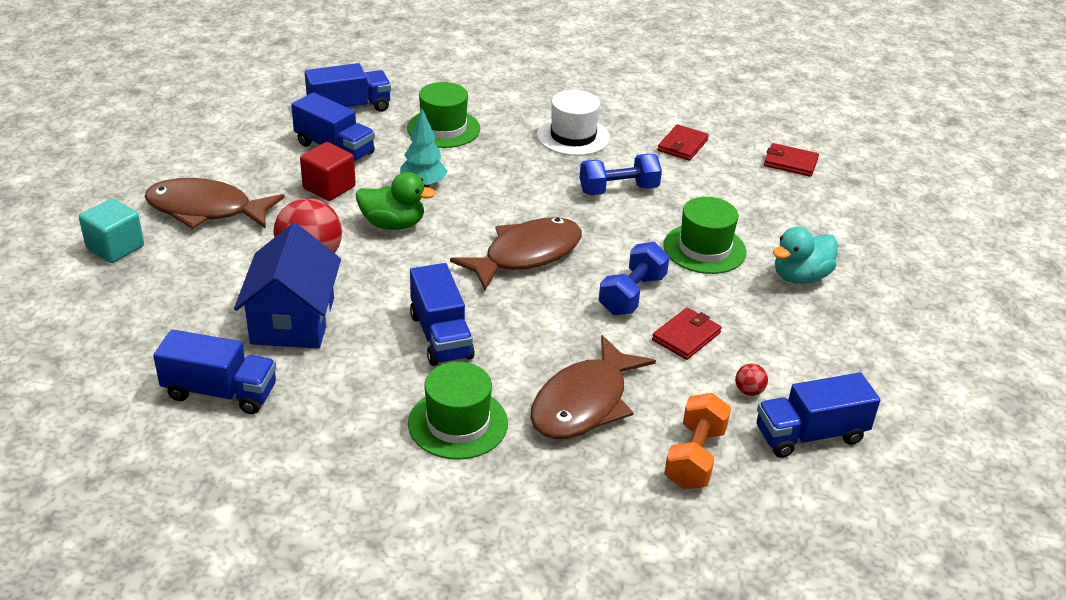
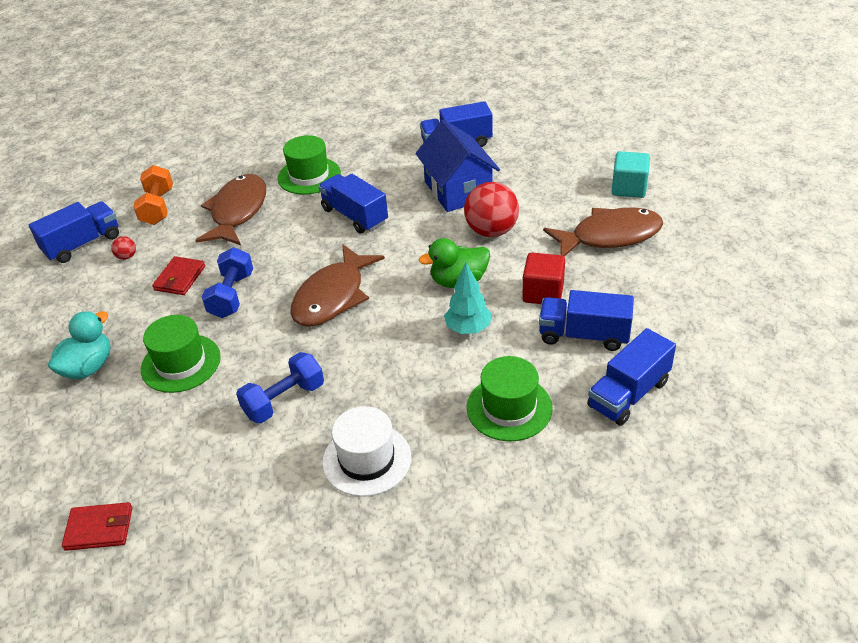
camera: 160 degrees right, 5 degrees up
(682, 145) = (236, 501): red wallet -> none

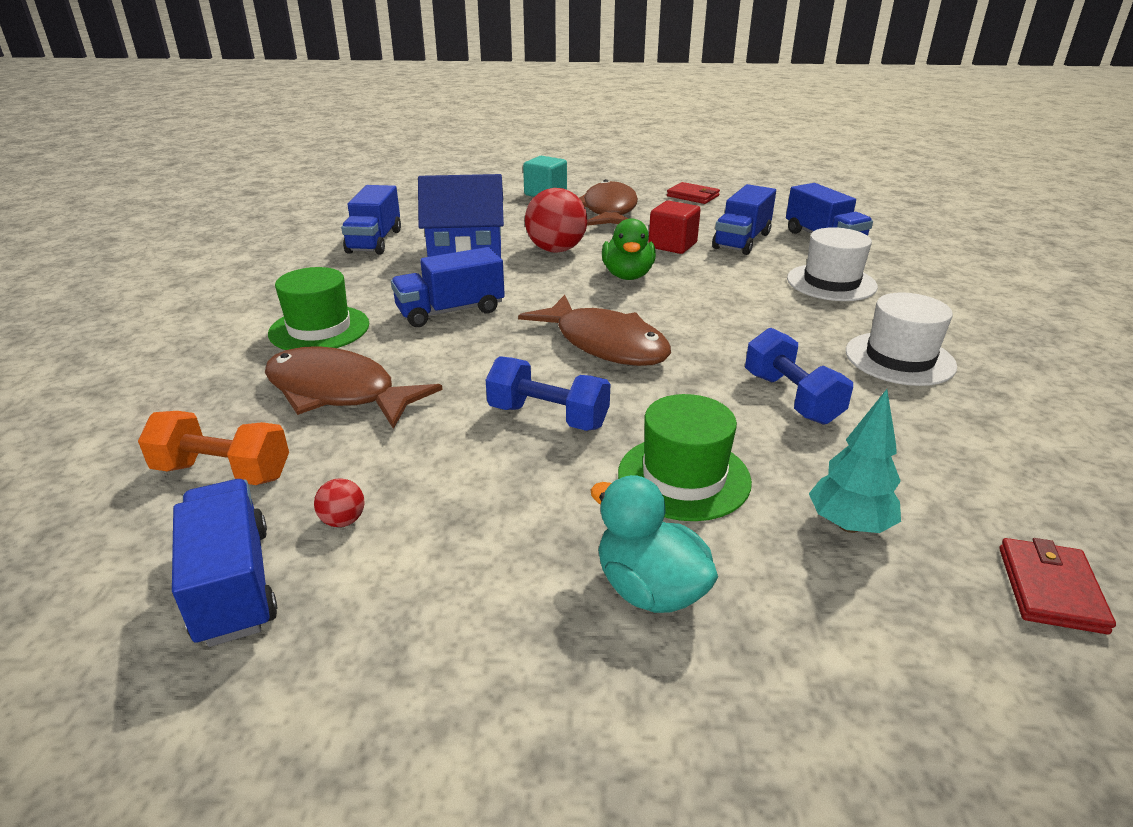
camera: 75 degrees left, 10 degrees down
(179, 278) = (464, 462): red wallet -> red wallet (693, 196)
(468, 329) = (708, 282): turquoise tree -> turquoise tree (849, 525)
(509, 408) = (831, 283): green hat -> white hat

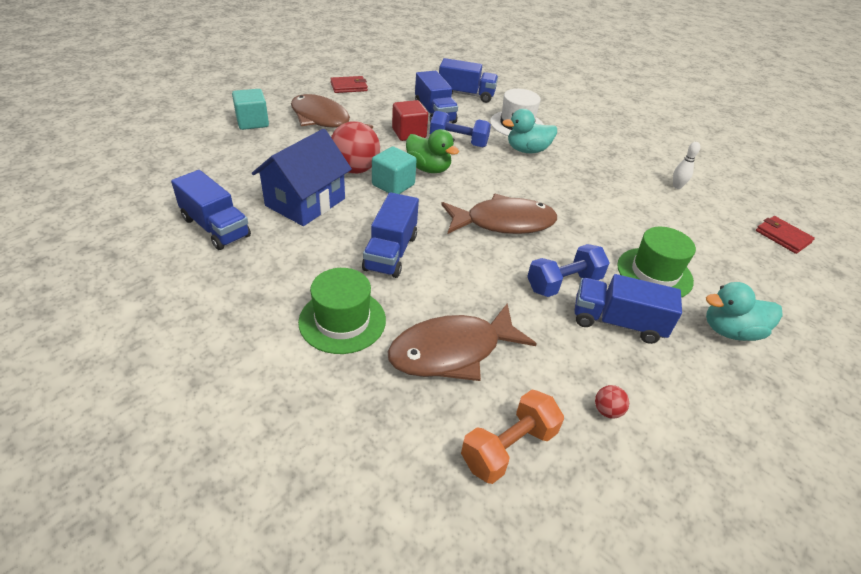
camera: 55 degrees left, 10 degrees up
(233, 584) = (639, 484): blue truck -> blue truck (617, 322)
(564, 272) = (393, 185): none -> turquoise cube
(788, 307) = (527, 150): none -> turquoise duck
(791, 398) = (614, 205): blue dumbbell -> blue dumbbell (458, 142)
(849, 525) = (719, 253): turquoise tree -> none
(899, 359) = (607, 158): white hat -> none
(959, 433) = (677, 186): none -> white bowling pin

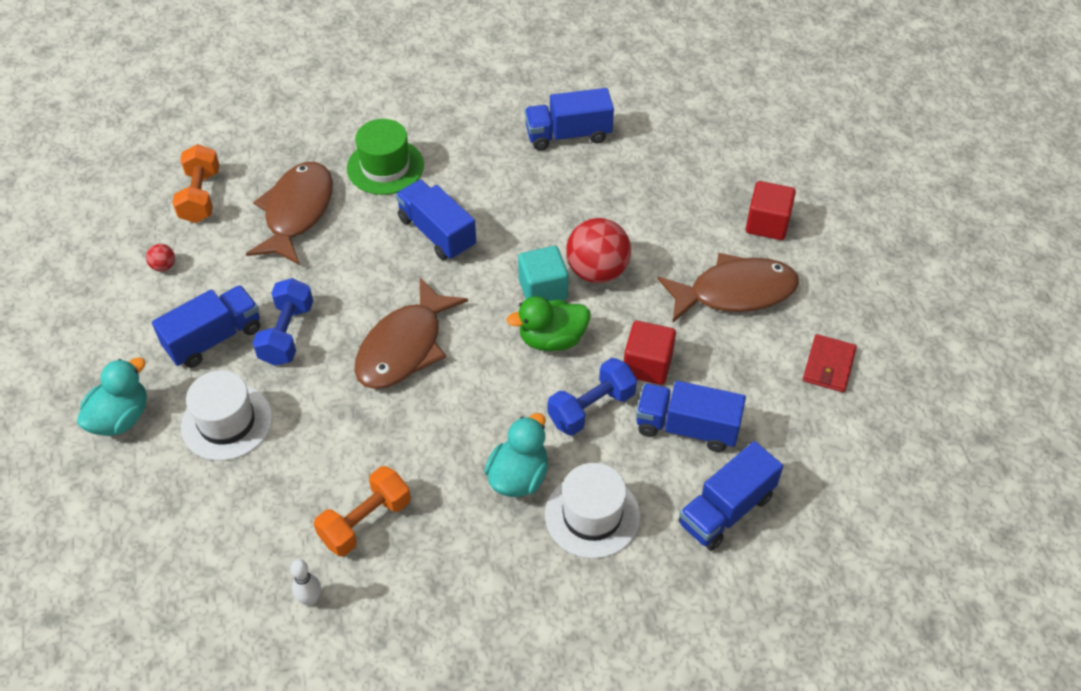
camera: 130 degrees right, 10 degrees up
(252, 122) = (767, 224): turquoise cube -> red cube
(305, 202) = (563, 206): blue house -> none
(619, 187) = (365, 521): none -> orange dumbbell
(654, 273) = (226, 422): green hat -> white hat
(782, 236) = (137, 626): red wallet -> none

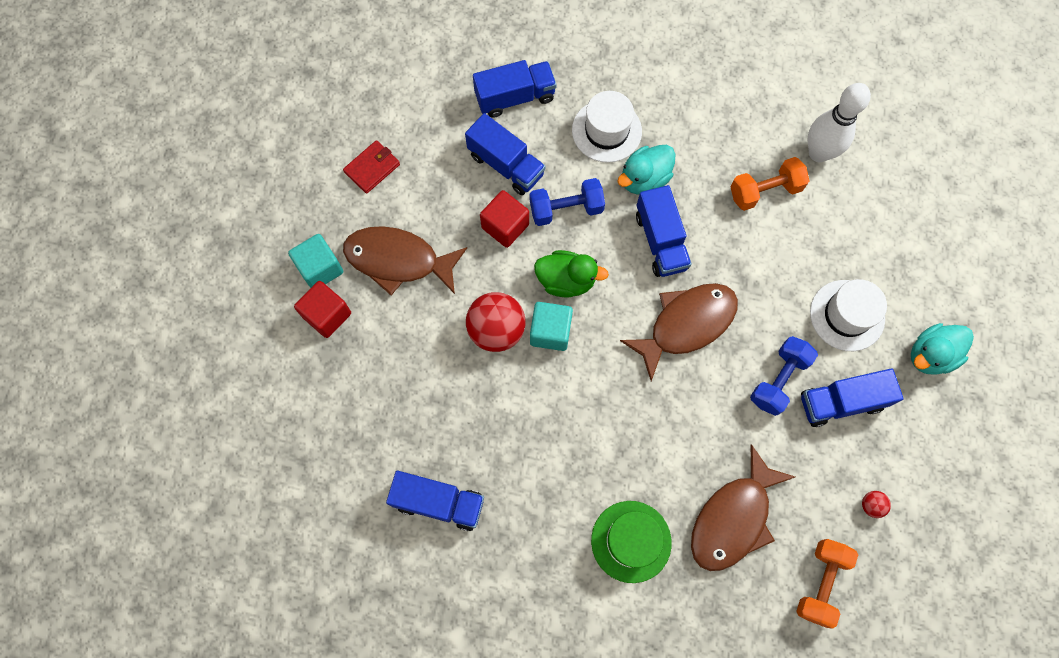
camera: 155 degrees left, 20 degrees up
(310, 599) = (818, 153): white bowling pin -> white bowling pin, size x2.10
(437, 233) = (614, 434): blue truck -> blue truck (660, 241)
(805, 257) = (320, 268): none -> turquoise cube

